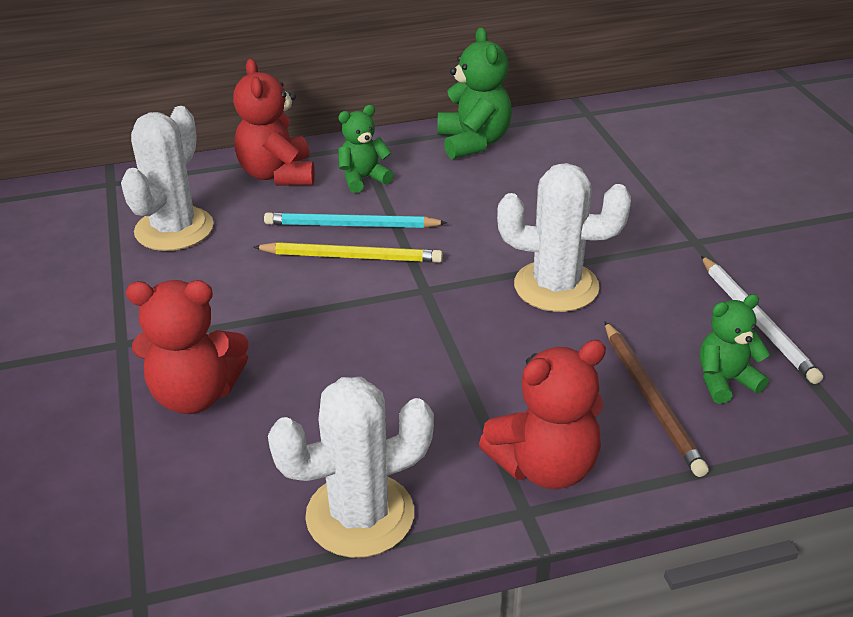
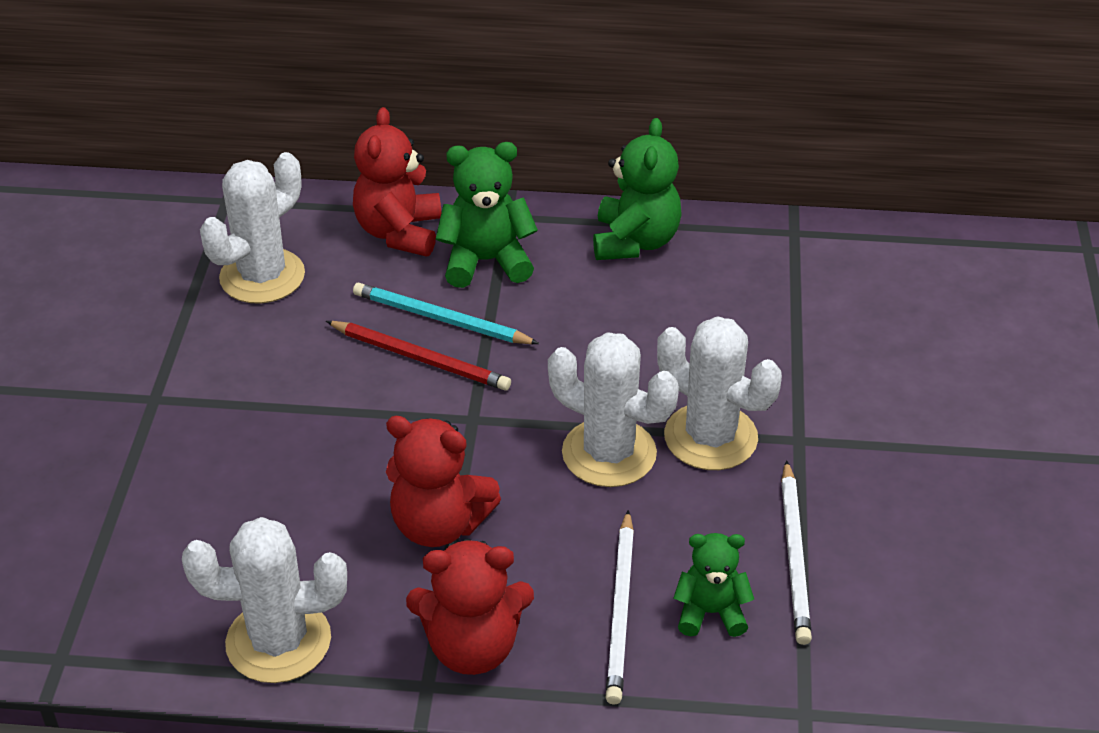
camera: 20 degrees right, 5 degrees up
(195, 395) = (195, 474): red teddy bear -> red teddy bear (439, 525)
(351, 257) = (420, 358): yellow pencil -> red pencil
(363, 179) = (486, 261): green teddy bear -> green teddy bear, size x1.55
(628, 256) = (710, 437): none -> white cactus
(651, 399) = (621, 609): brown pencil -> white pencil

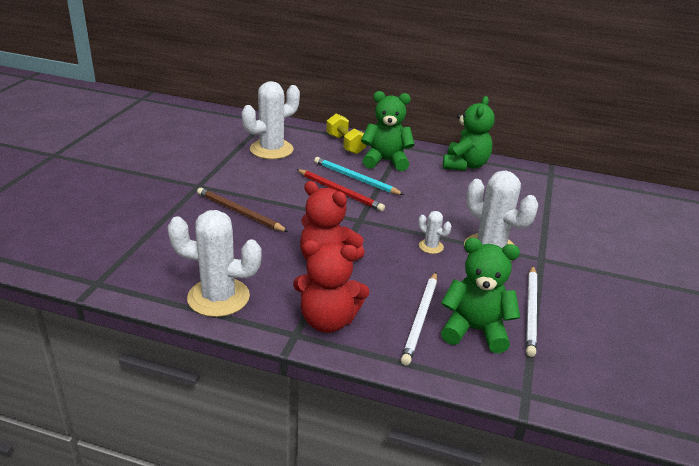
camera: 10 degrees right, 10 degrees down
(253, 448) = (240, 213): none -> brown pencil
(399, 232) = (345, 144): red teddy bear -> yellow dumbbell
(609, 453) = (431, 246): white cactus -> white cactus, size x0.47
(710, 613) = (475, 330): green teddy bear -> green teddy bear, size x1.55

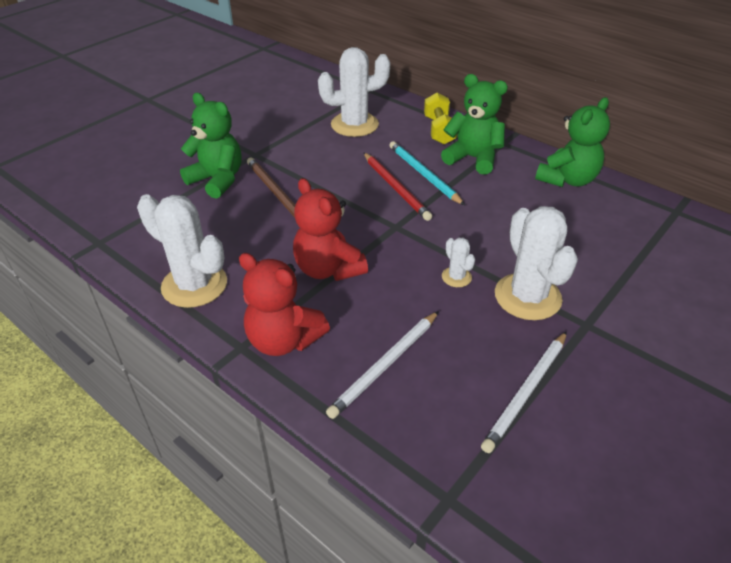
camera: 25 degrees right, 10 degrees up
(475, 330) = (439, 397): green teddy bear -> green teddy bear (217, 180)

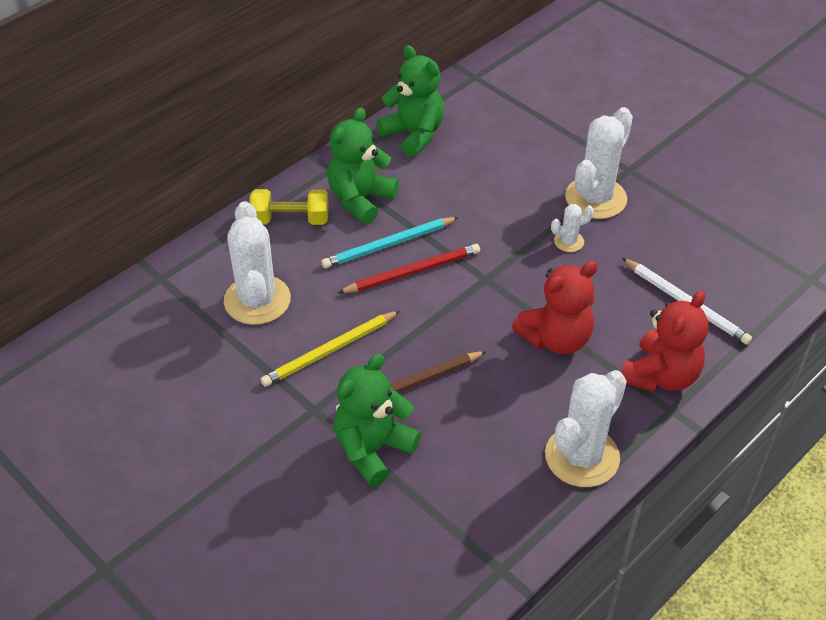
camera: 85 degrees left, 5 degrees up
(309, 156) = (330, 351): none -> yellow pencil
(526, 392) = (706, 219): white pencil -> none
(527, 297) = (595, 198): white cactus -> white cactus turned 45 degrees counterclockwise

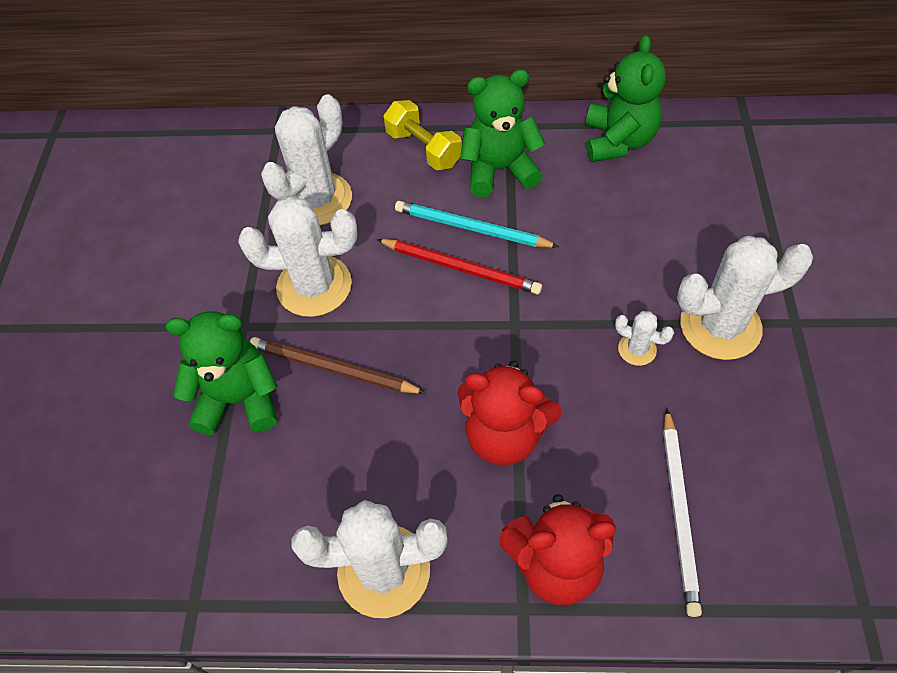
camera: 50 degrees right, 10 degrees up
(330, 351) = (314, 286): yellow pencil -> white cactus

